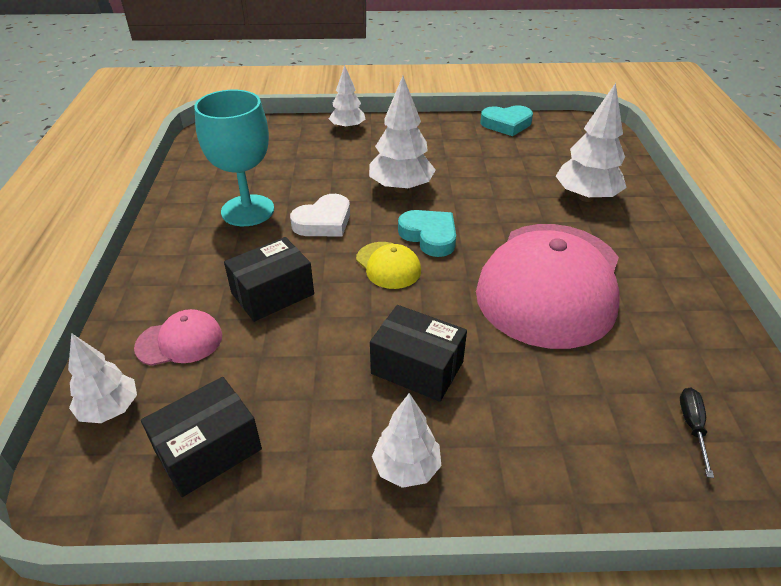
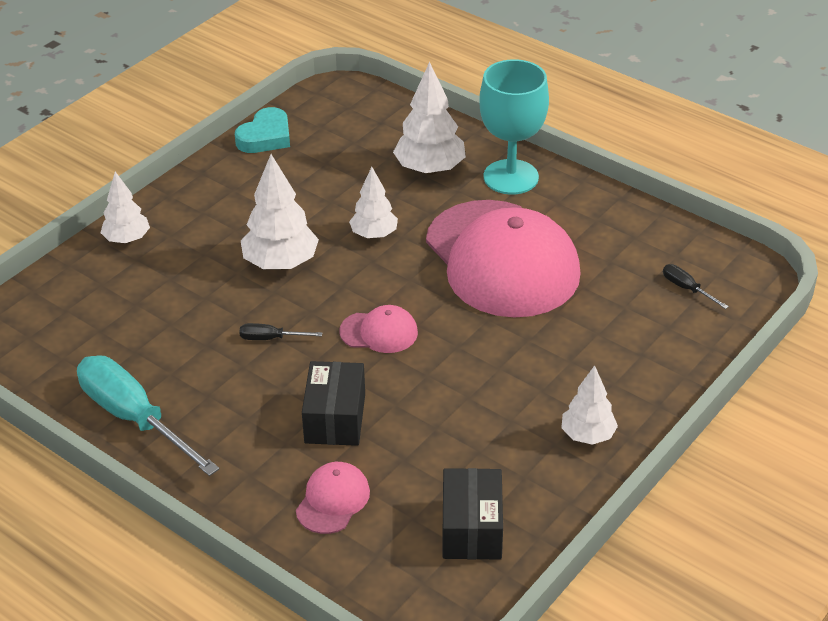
camera: 50 degrees left, 0 degrees up
(110, 409) = (370, 571): white tree -> white tree (374, 235)
(189, 209) = (134, 418): none -> turquoise screwdriver
(248, 210) = (189, 379): turquoise goblet -> turquoise goblet (511, 177)
(324, 222) = (271, 338): white heart -> black screwdriver
(388, 265) = (379, 332): yellow cap -> pink cap
(417, 368) = (508, 381): black box -> none
(429, 236) = (370, 287): turquoise heart -> none

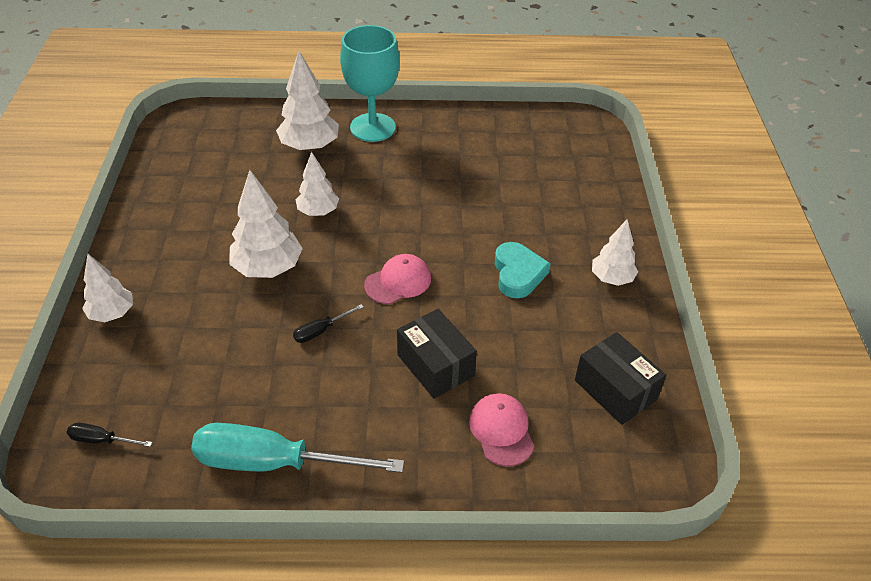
camera: 40 degrees left, 5 degrees up
(265, 137) = (154, 177): turquoise heart -> turquoise heart (518, 274)
(502, 259) = (427, 186): pink cap -> none
(687, 289) = (561, 150): black screwdriver -> black screwdriver (102, 440)

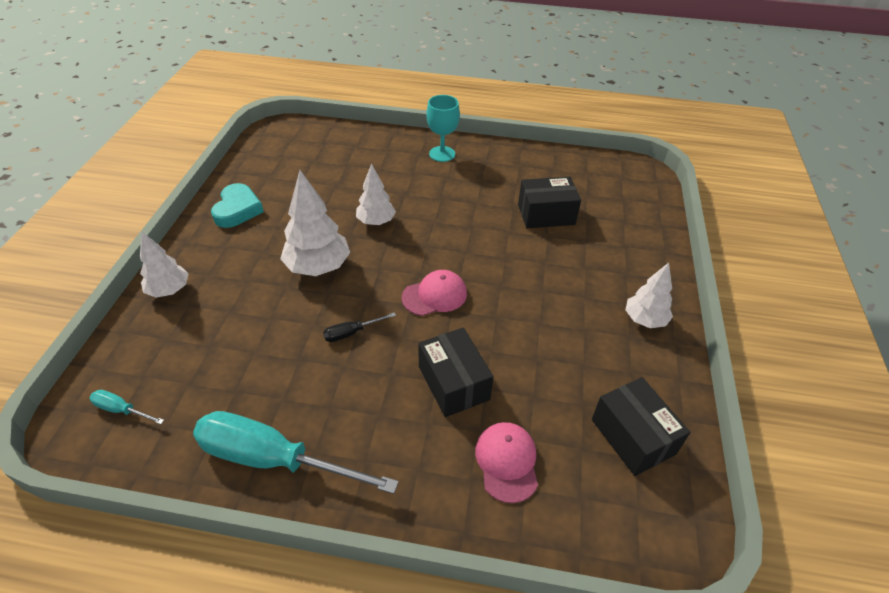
camera: 10 degrees right, 0 degrees up
(102, 440) = (122, 410): black screwdriver -> turquoise screwdriver
(310, 146) = (382, 164): white tree -> none
(373, 127) = (442, 154): turquoise goblet -> turquoise goblet, size x0.64
(496, 182) = (546, 214): none -> black box
(518, 274) = (551, 303): turquoise heart -> turquoise heart (237, 210)

